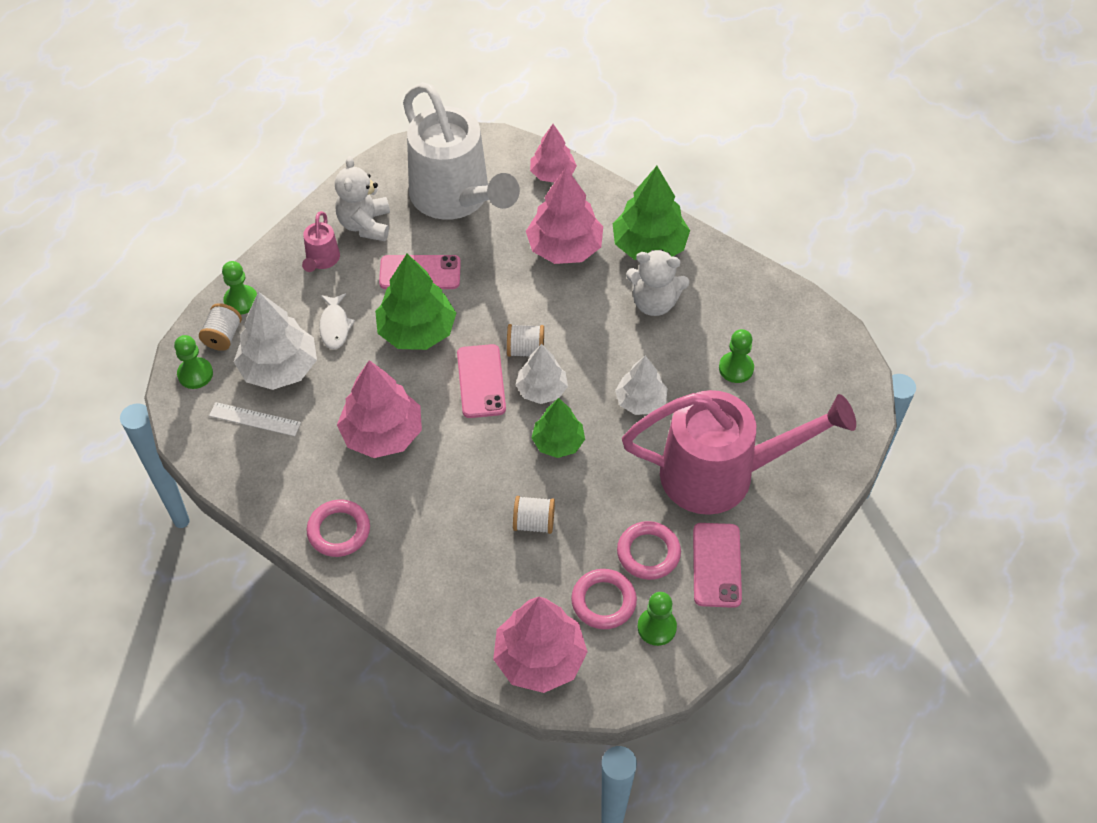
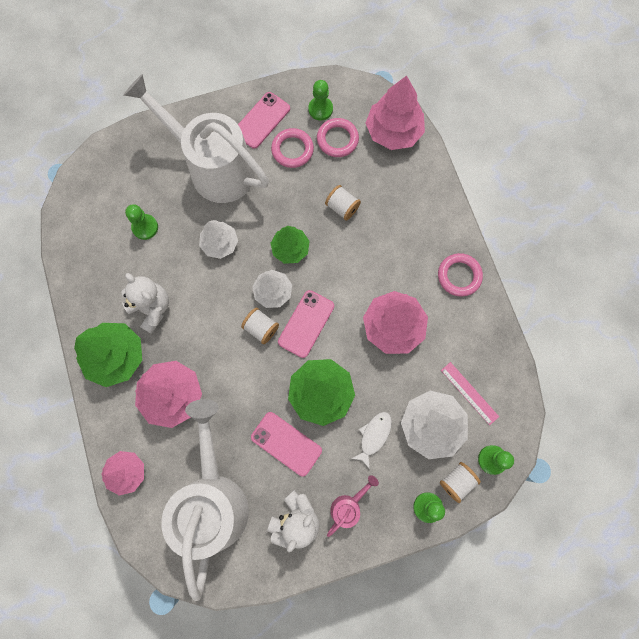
camera: 145 degrees left, 20 degrees up
(255, 419) = (469, 393): white ruler -> pink ruler
(721, 474) = (214, 167): pink watering can -> white watering can

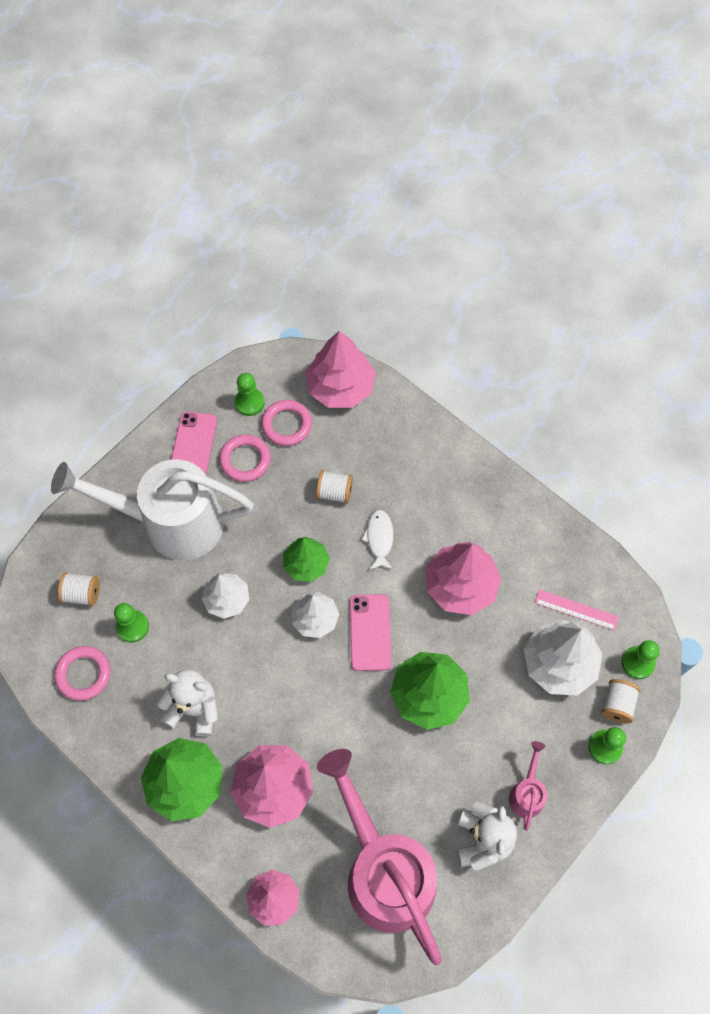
camera: 30 degrees left, 10 degrees down
(213, 499) = (384, 870): white watering can -> pink watering can
(261, 328) = (326, 663): white spool -> white spool (82, 594)
(286, 443) = (425, 767): pink phone -> none
(374, 436) = (509, 707): white fish -> white fish (379, 539)
(459, 276) = (495, 498): pink ring -> pink ring (83, 674)

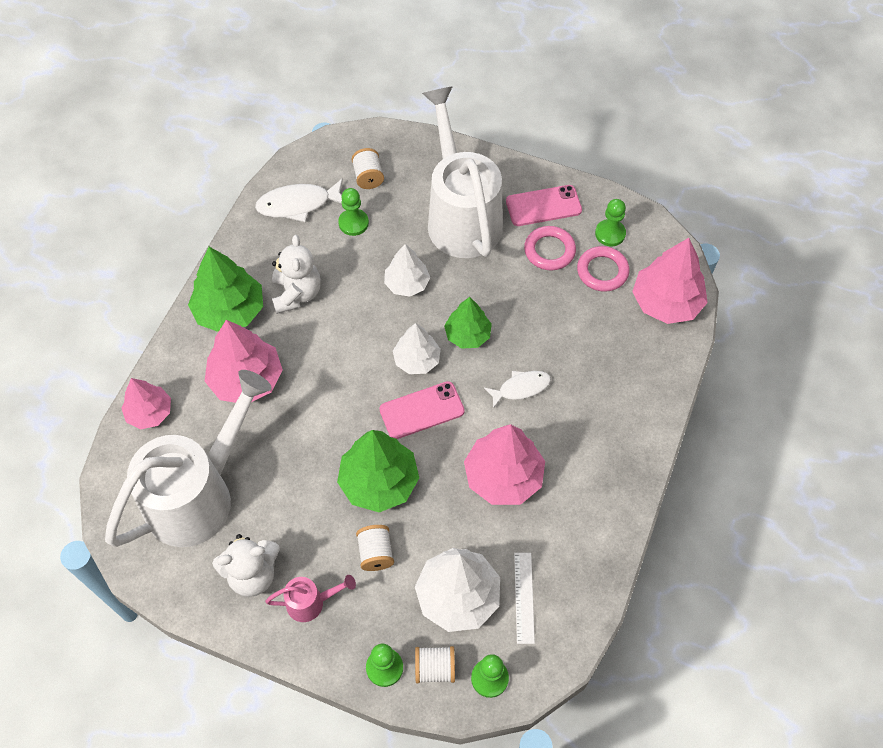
camera: 70 degrees right, 5 degrees down
(83, 674) = (298, 204): pink ring -> white fish
(334, 492) = (551, 334): white spool -> white spool (375, 553)
(384, 870) = (199, 495): pink watering can -> white watering can
(576, 610) = (524, 597): pink ruler -> white ruler

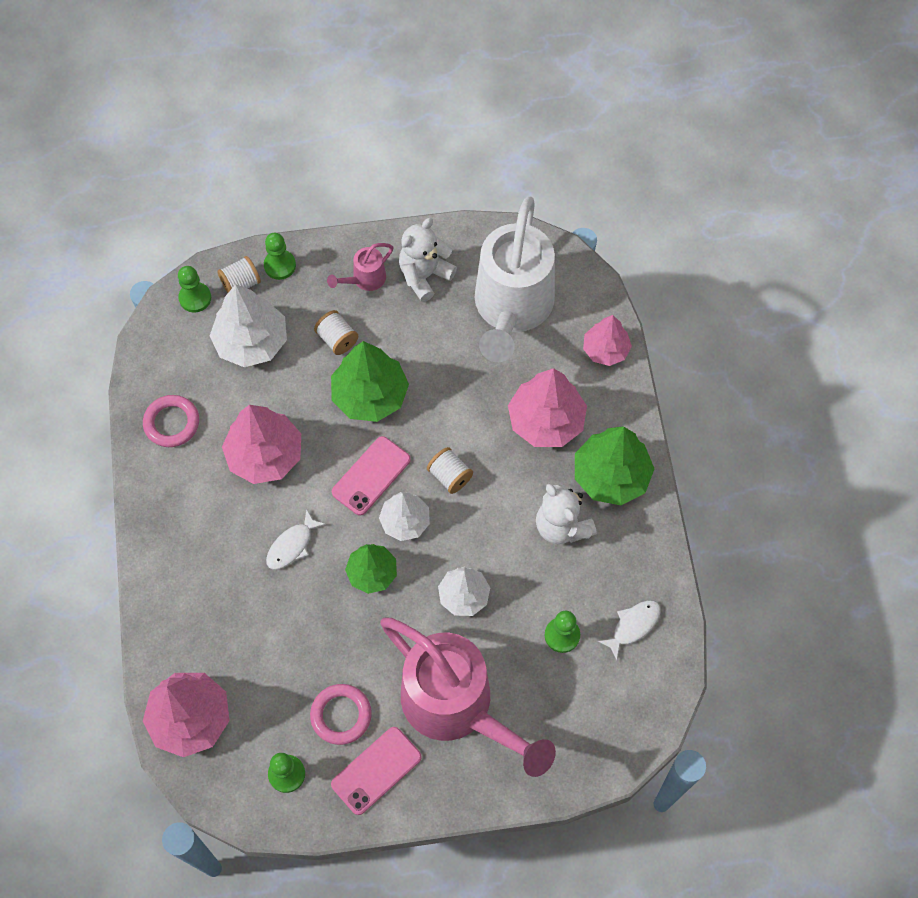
camera: 150 degrees right, 5 degrees up
(298, 204) = (633, 626): white fish -> white fish, size x0.67
(368, 177) = (585, 701): white spool -> white spool (450, 476)
(461, 216) = (457, 707): white watering can -> pink watering can
(524, 597) = (197, 367): white ruler -> none
(602, 271) = (273, 720): pink ring -> pink ring (172, 423)

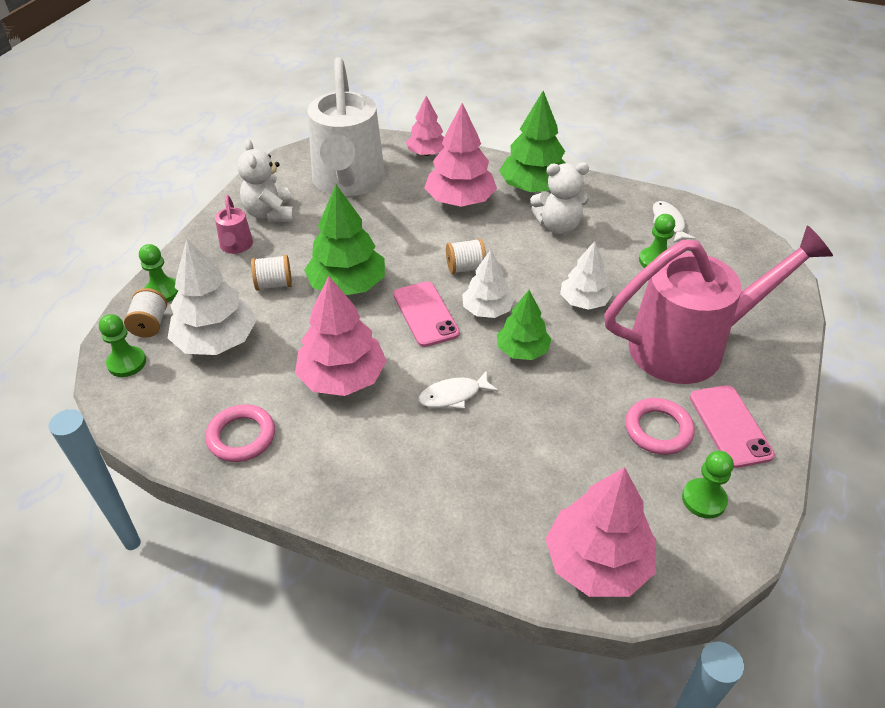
camera: 60 degrees left, 20 degrees down
(292, 545) = (453, 395): white fish -> white fish turned 90 degrees clockwise
(511, 309) = (348, 182): white watering can -> white watering can turned 45 degrees clockwise

